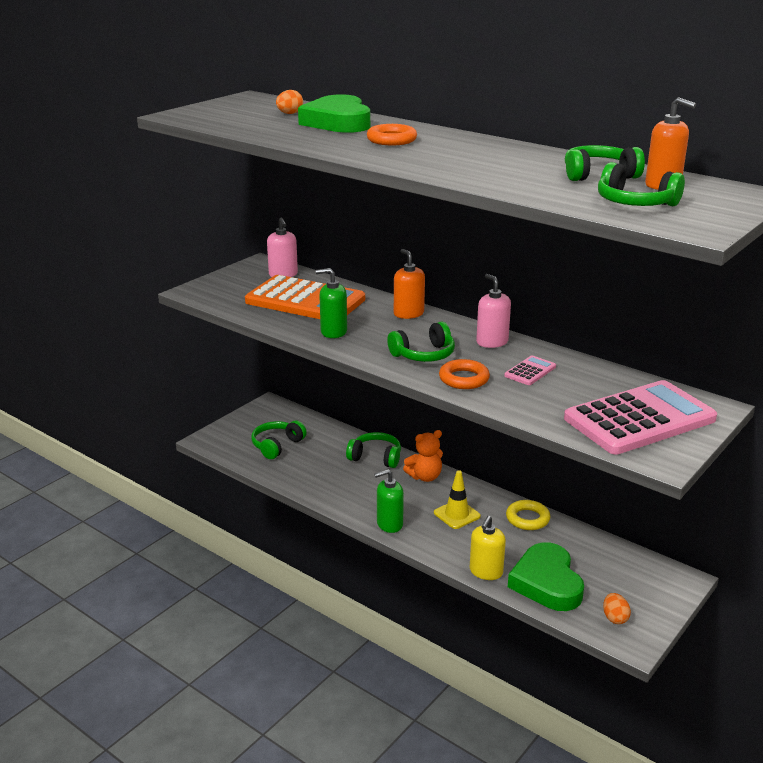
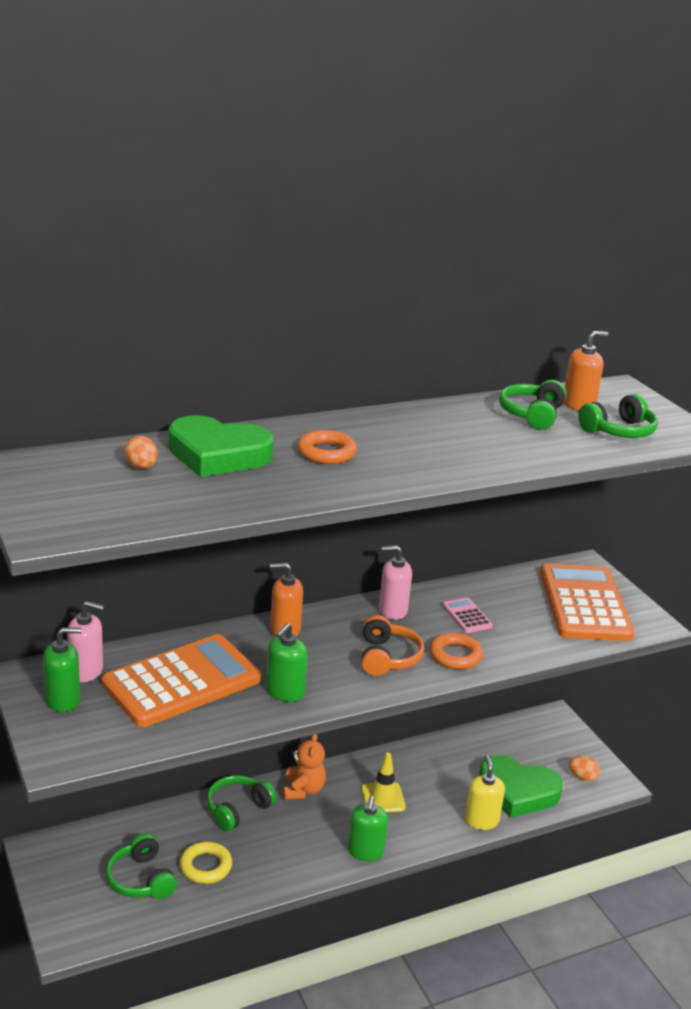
camera: 65 degrees left, 0 degrees up
(248, 277) = (63, 700): none -> green soap dispenser
(424, 355) = (387, 657): green headphones -> orange headphones
(486, 572) = (481, 820): yellow soap dispenser -> yellow soap dispenser turned 150 degrees counterclockwise
(527, 519) = (421, 757): yellow ring -> yellow ring (205, 866)
(639, 419) = (584, 604): pink calculator -> orange calculator

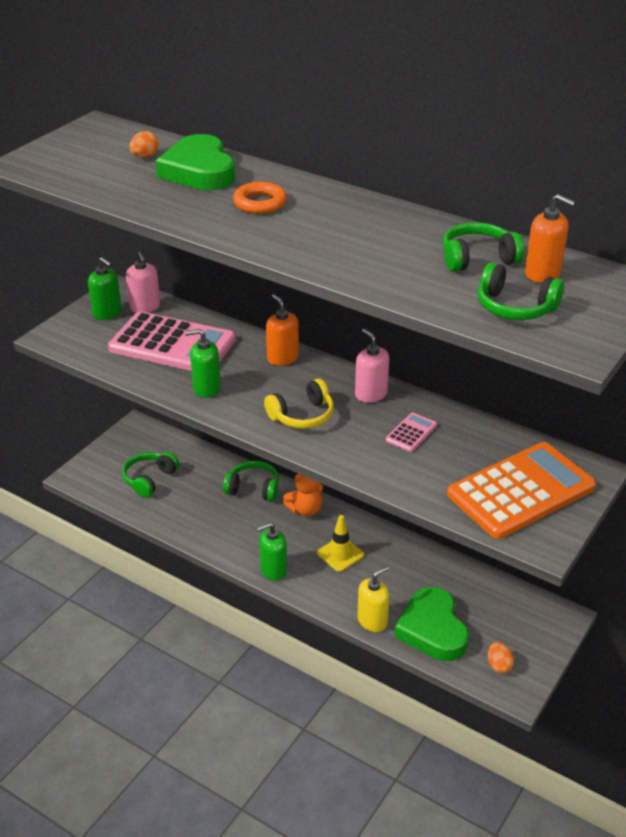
camera: 60 degrees right, 10 degrees up
(182, 682) = (172, 344): orange calculator -> pink calculator
(205, 866) = (186, 501): yellow ring -> none
(387, 657) = (302, 416): orange headphones -> yellow headphones
(455, 655) = (345, 447): orange ring -> none

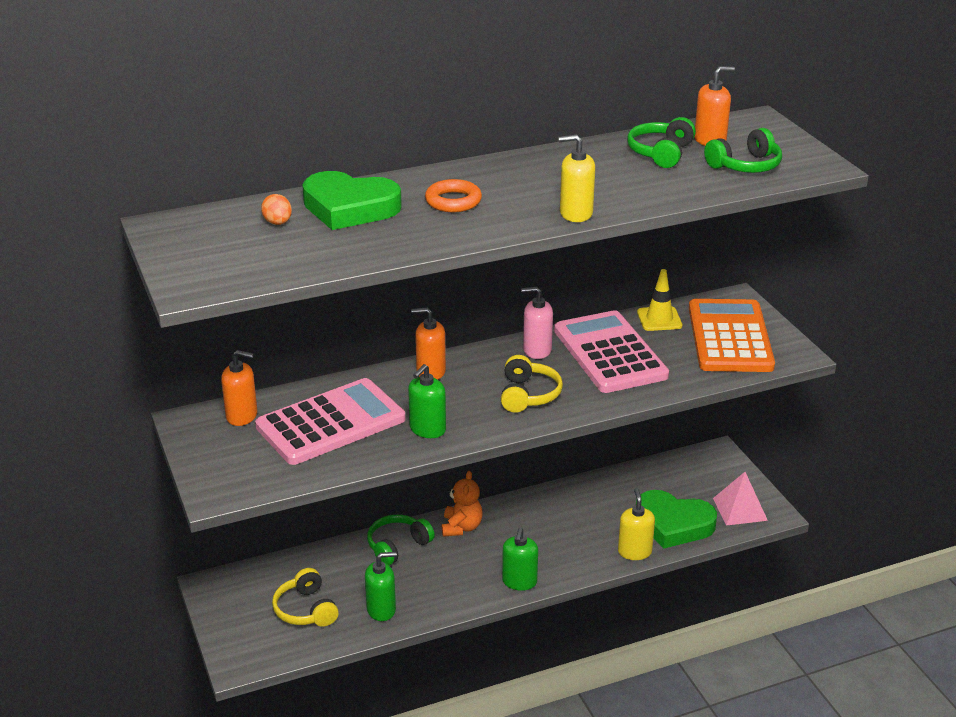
camera: 55 degrees left, 5 degrees down
(107, 313) = (221, 442): green soap dispenser -> green soap dispenser (381, 609)
(145, 307) = (242, 416): pink soap dispenser -> orange soap dispenser
(149, 479) = (305, 610): green headphones -> yellow headphones
(304, 258) = (575, 214): none -> yellow soap dispenser
(340, 554) = (539, 533): yellow traffic cone -> yellow traffic cone (659, 319)
(411, 433) = (610, 353): pink calculator -> pink calculator, size x2.40
(498, 665) = (740, 509): orange egg -> pink pyramid

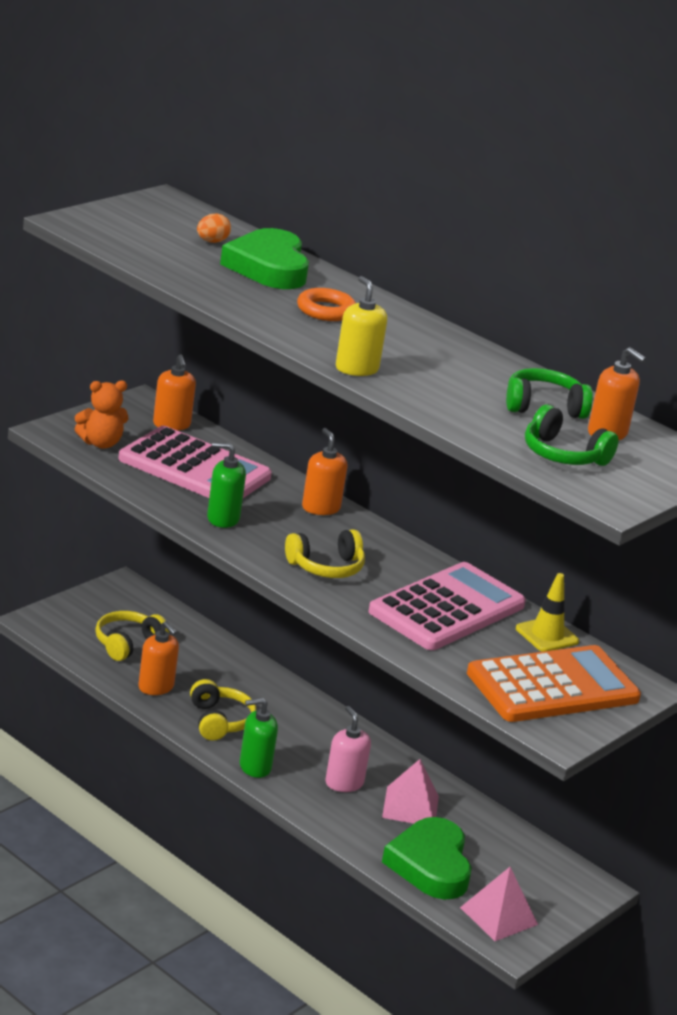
camera: 60 degrees right, 5 degrees down
(381, 609) = (156, 687): green soap dispenser -> orange soap dispenser
(397, 546) = (254, 680): green headphones -> none
(448, 584) = (219, 721): none -> yellow headphones
(461, 527) = (312, 715): orange teddy bear -> orange teddy bear (101, 443)
(537, 350) = (413, 563): pink soap dispenser -> pink soap dispenser (344, 783)
(599, 511) = (410, 806): none -> pink pyramid
(634, 552) = (360, 841): yellow soap dispenser -> none

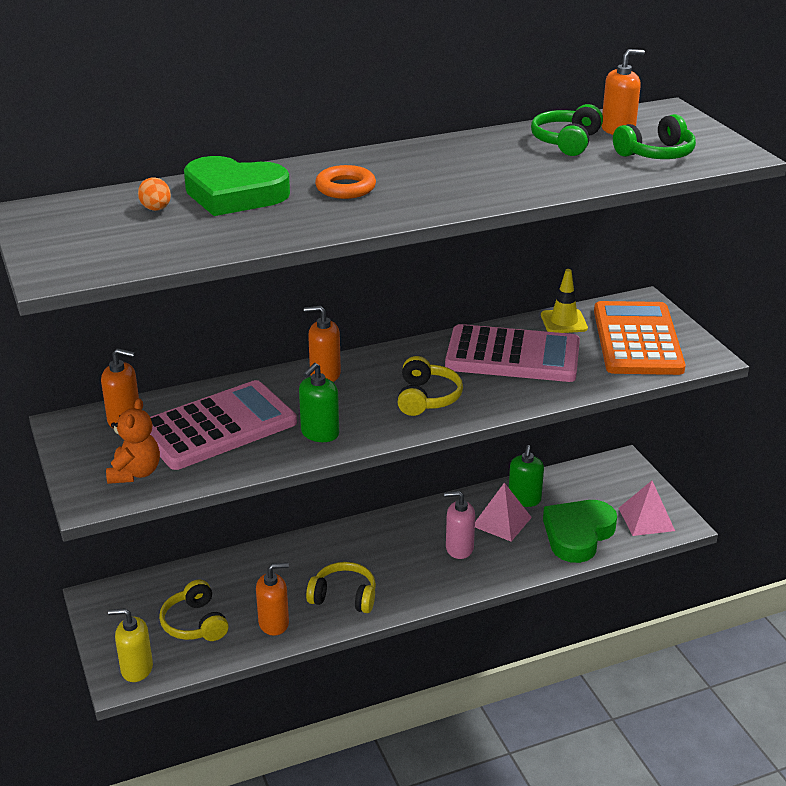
camera: 60 degrees left, 5 degrees up
(255, 767) = (418, 594): green soap dispenser -> green soap dispenser (524, 499)
(356, 369) = (476, 200): yellow soap dispenser -> yellow soap dispenser (136, 669)
(430, 865) = (578, 534): green heart -> green heart turned 105 degrees clockwise
(447, 609) = (512, 356): pink calculator -> pink calculator turned 120 degrees clockwise

